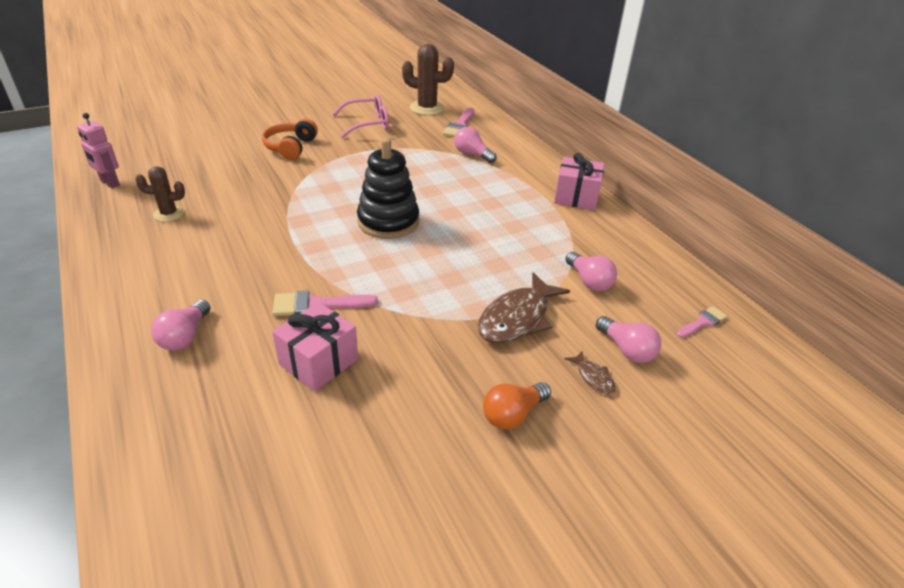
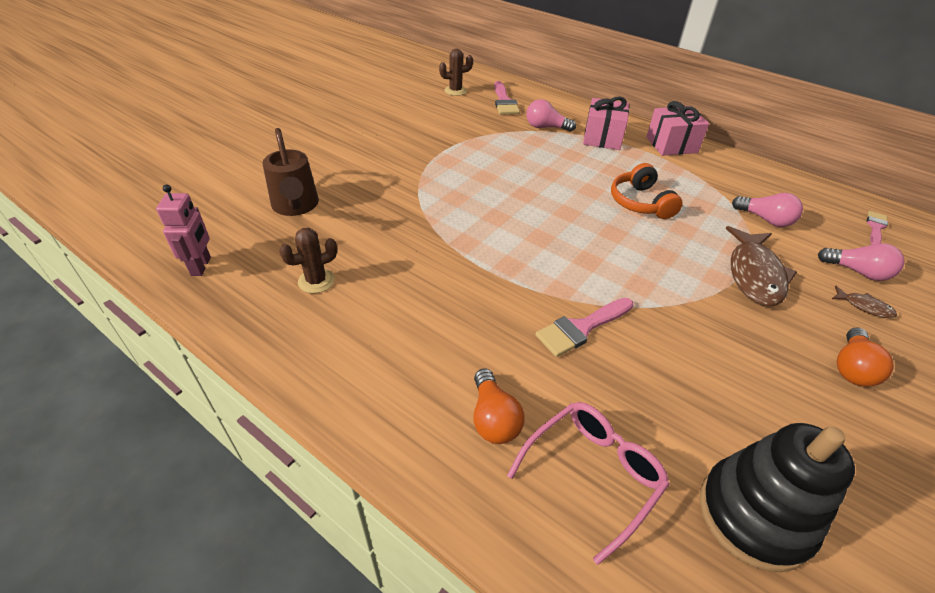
camera: 25 degrees left, 5 degrees up
(109, 183) = (201, 266): pink robot -> pink robot turned 105 degrees counterclockwise
(185, 336) = (493, 418): pink light bulb -> orange light bulb
(208, 162) = (296, 207): none -> brown watering can
(290, 147) = (367, 165): orange headphones -> orange headphones (640, 202)
(319, 362) = (650, 388): pink gift -> pink gift (602, 138)
(367, 124) = (417, 120): pink glasses -> pink glasses (592, 474)
(388, 222) = (548, 217): black stacking toy -> black stacking toy (754, 515)
(427, 108) = (455, 91): brown cactus -> brown cactus, size x0.62

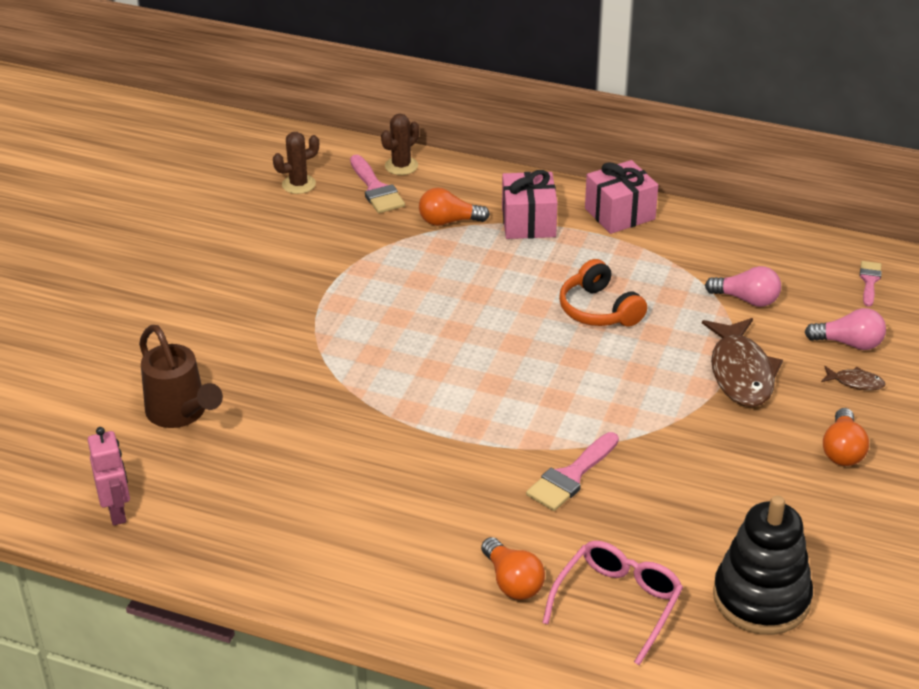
camera: 15 degrees left, 5 degrees down
(316, 281) = (262, 496): brown cactus -> brown cactus (401, 166)
(546, 127) = (448, 221): pink light bulb -> orange light bulb

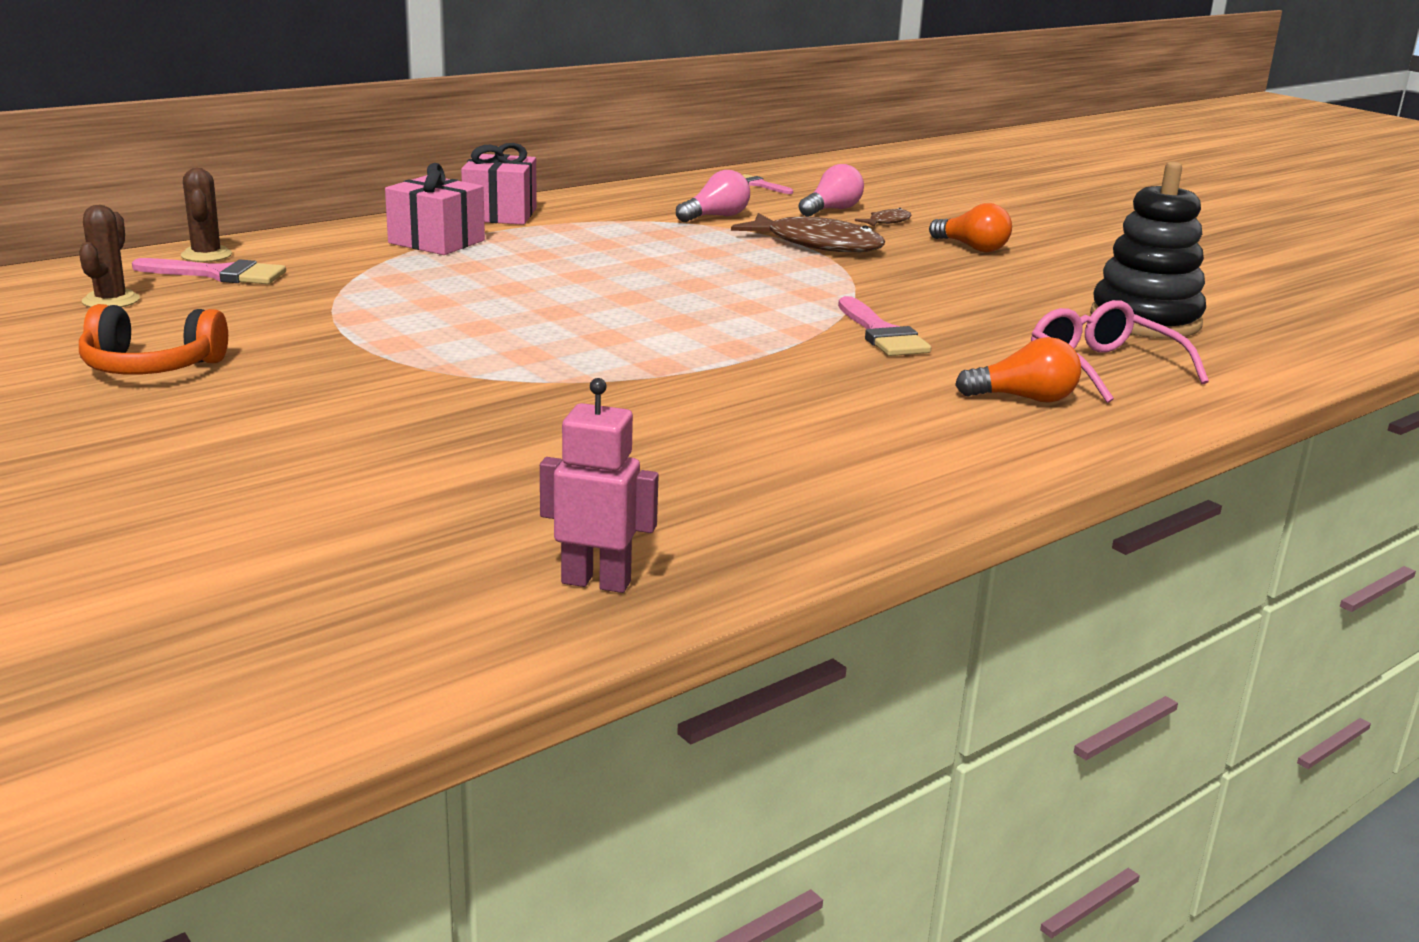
camera: 60 degrees left, 15 degrees down
(181, 414) = (444, 481): brown watering can -> none
(448, 221) = (358, 265): orange light bulb -> none
(599, 310) = (635, 258): orange headphones -> orange headphones (151, 367)

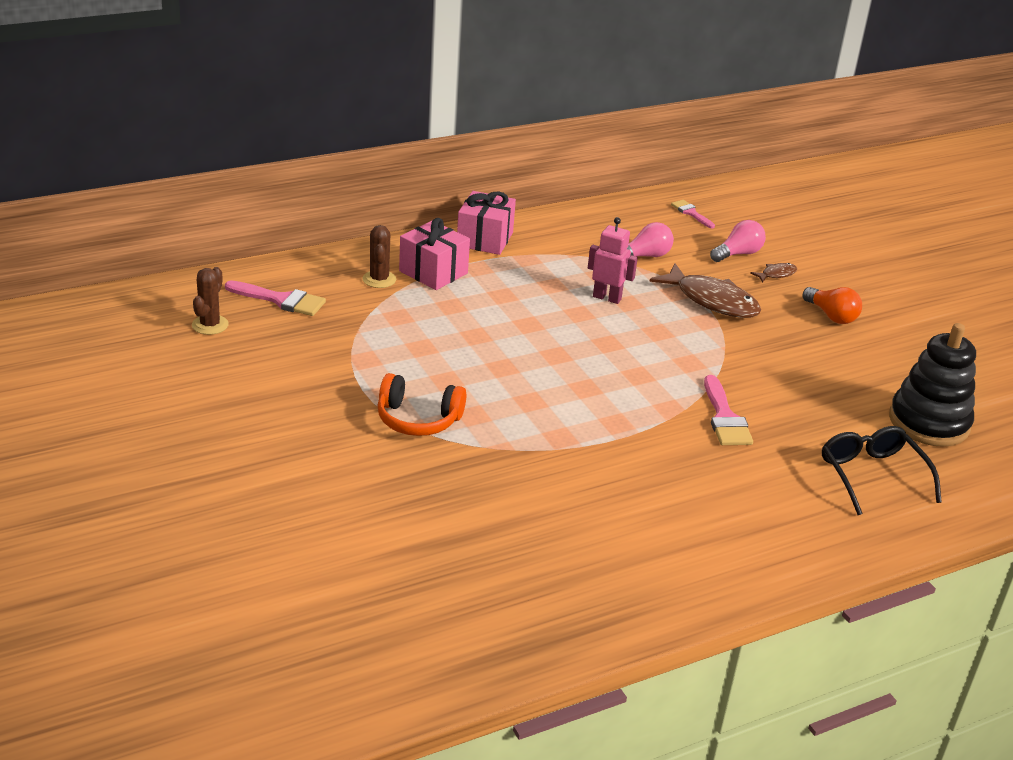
camera: 10 degrees right, 10 degrees up
(151, 367) = (233, 403): orange headphones -> orange headphones (418, 419)
(206, 255) = (274, 275): brown cactus -> brown cactus (379, 279)
(596, 582) = (473, 644): pink robot -> pink robot (607, 298)
(1024, 398) = (800, 503): orange light bulb -> none
(1103, 368) = (872, 475): pink glasses -> black glasses

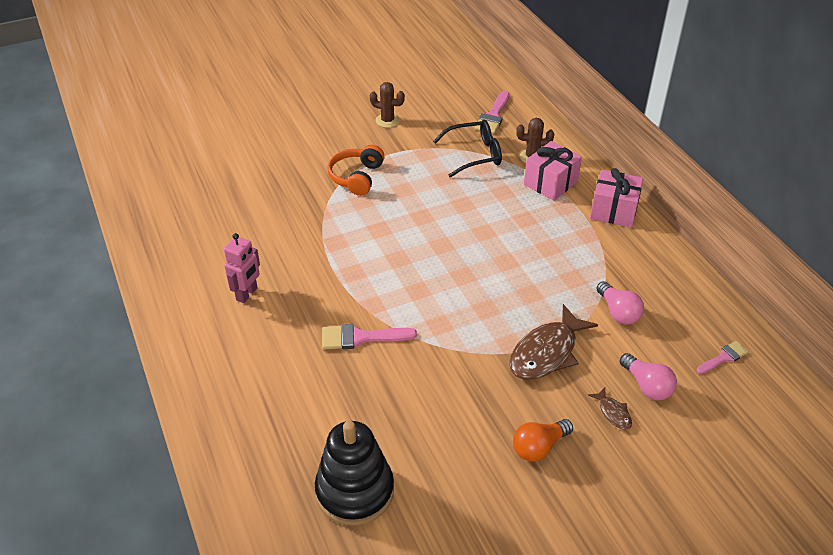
camera: 95 degrees right, 10 degrees up
(210, 325) = (457, 91): brown cactus -> brown cactus (387, 120)
(607, 298) = (535, 280): pink robot -> pink robot (247, 294)
(872, 475) = (278, 425): black glasses -> black glasses (474, 155)

